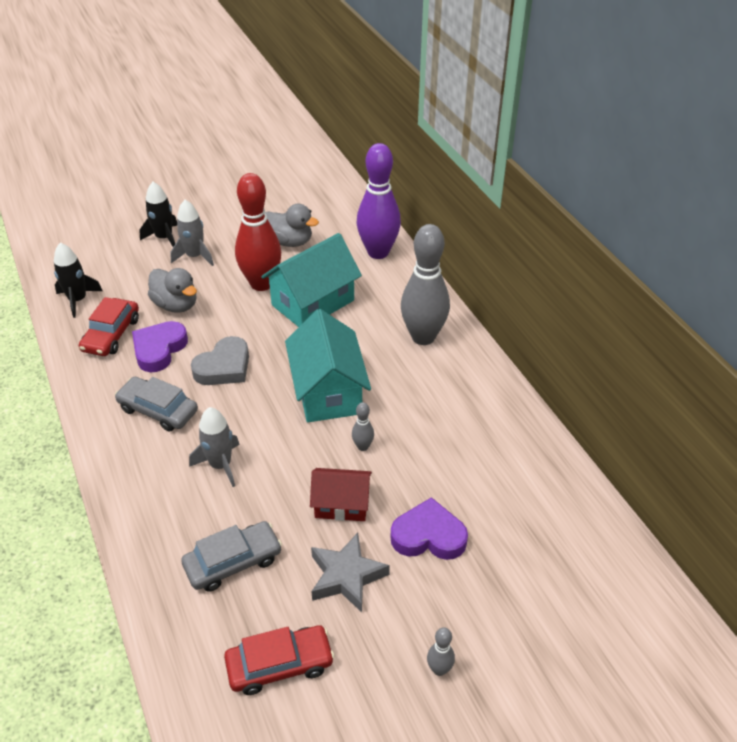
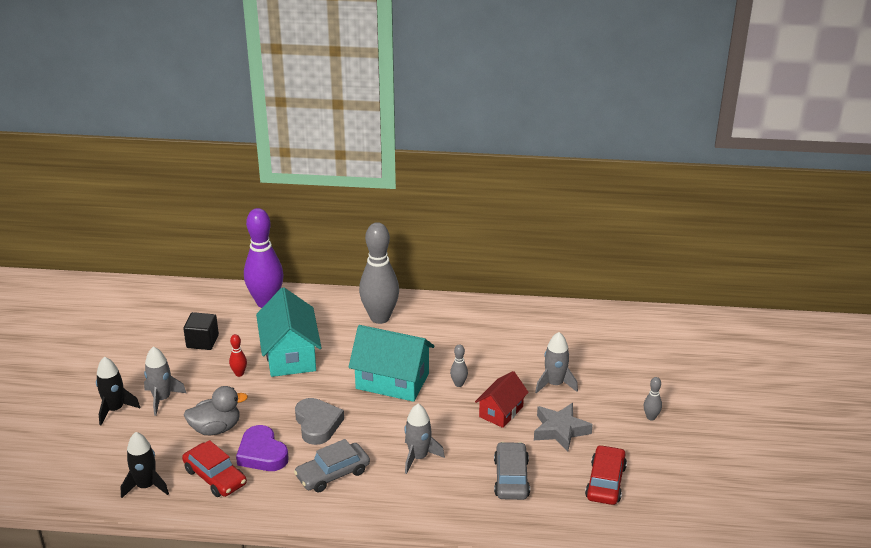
camera: 60 degrees left, 10 degrees down
(261, 284) = (239, 373): red bowling pin -> red bowling pin, size x0.41
(289, 242) = (202, 341): grey duck -> black cube
(428, 536) = (555, 384): purple heart -> grey rocket

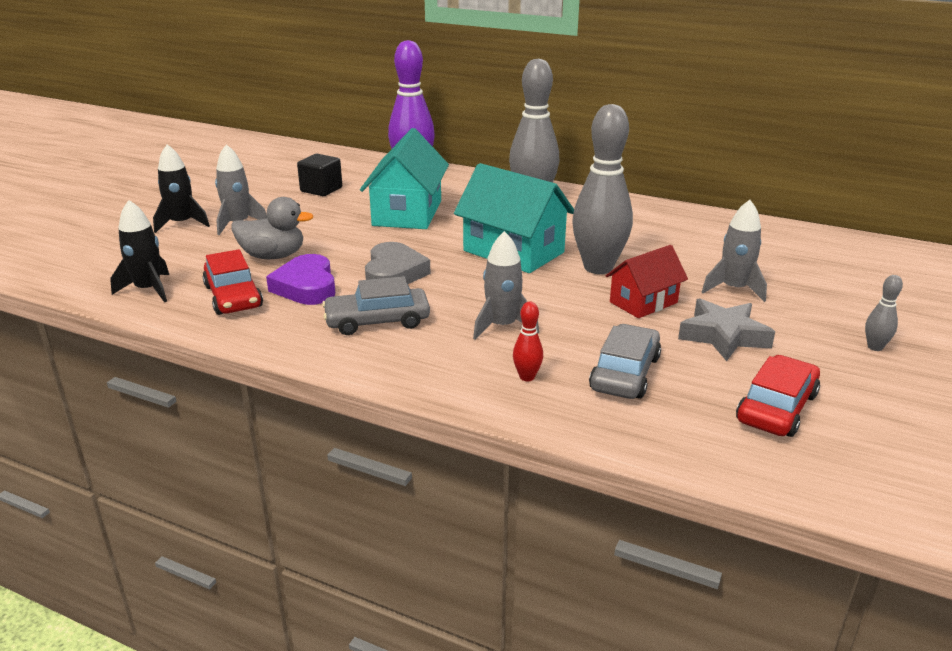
camera: 20 degrees right, 5 degrees down
(239, 373) = (338, 218): red bowling pin -> red bowling pin (527, 377)
(458, 384) = (598, 267): grey bowling pin -> grey bowling pin, size x2.41

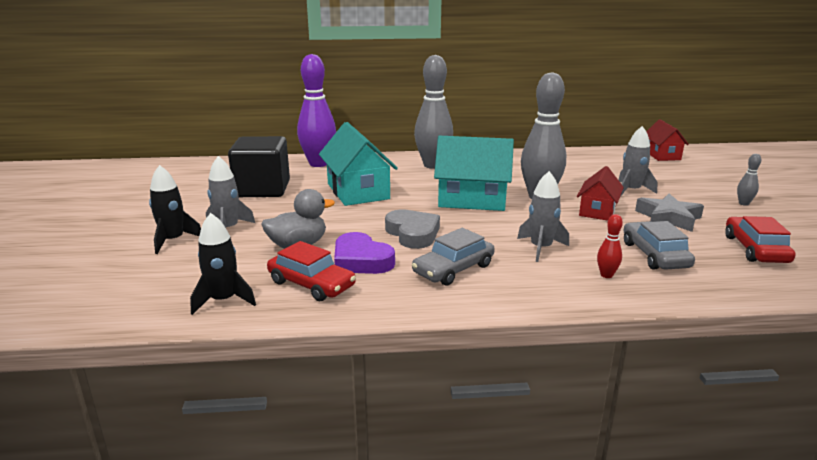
camera: 30 degrees left, 5 degrees down
(321, 189) = (262, 189): black cube -> black cube, size x1.74
(869, 252) = (662, 155): none -> red house

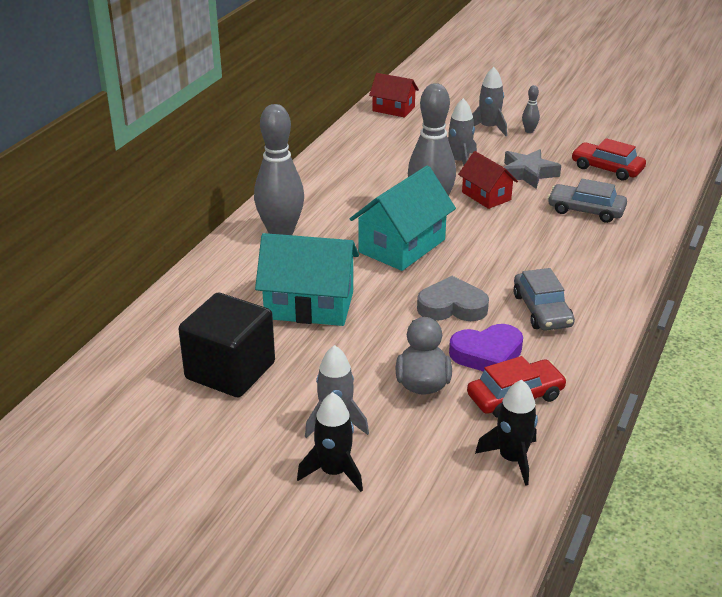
camera: 60 degrees left, 10 degrees up
(318, 164) = (184, 307): purple bowling pin -> none
(541, 248) = (536, 253): grey rocket -> grey rocket (489, 128)
(606, 275) = (603, 245): red bowling pin -> none

